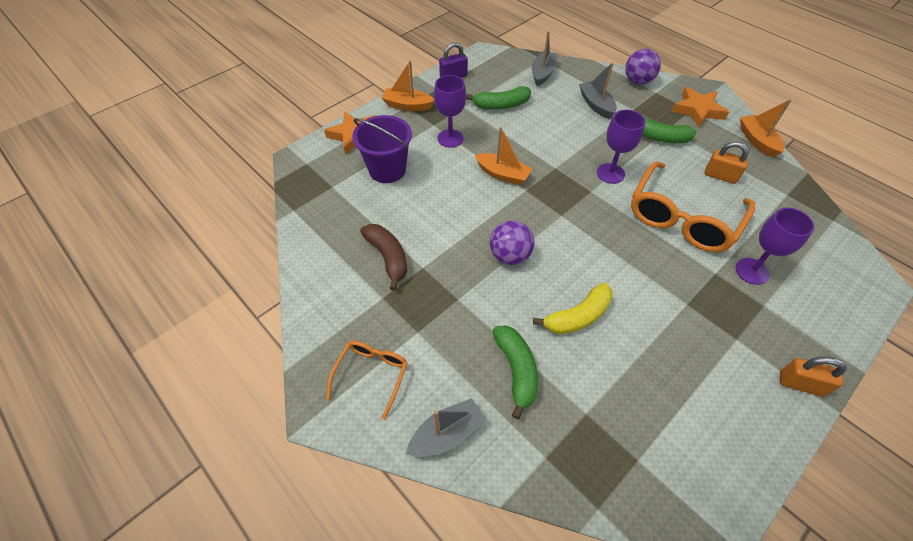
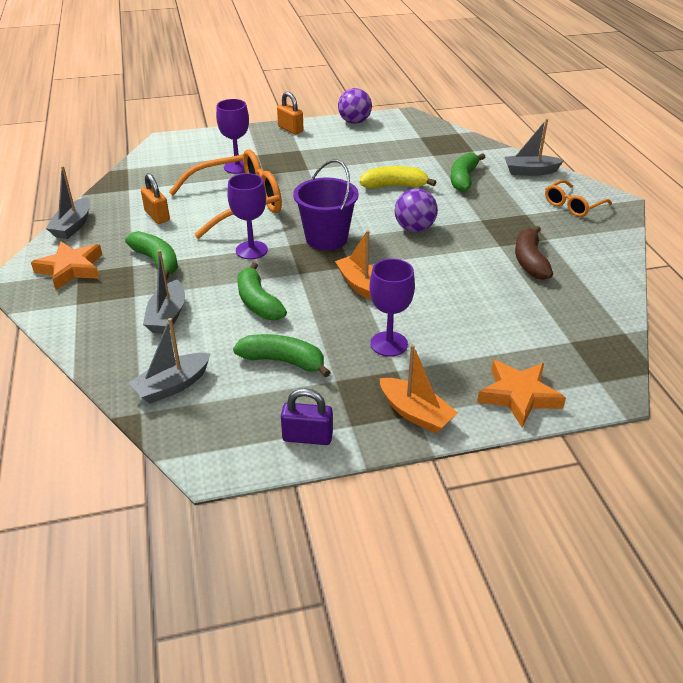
camera: 150 degrees left, 15 degrees down
(387, 170) = (492, 336): purple bucket -> purple bucket (326, 238)
(556, 134) = (258, 302): none -> green banana
(638, 81) = (72, 324): purple ball -> purple ball (354, 122)
(757, 141) = (73, 226): orange boat -> grey boat

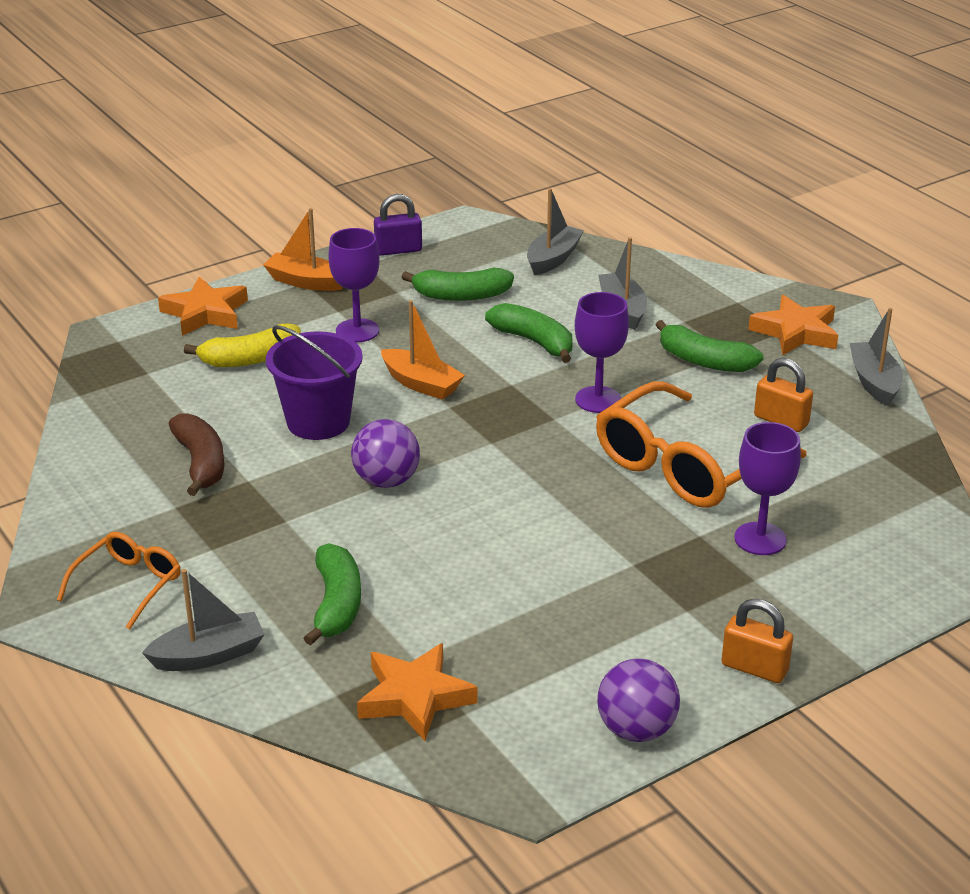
camera: 160 degrees right, 5 degrees down
(326, 238) = (508, 437): purple bucket -> purple bucket (318, 422)
(394, 186) = (456, 559): yellow banana -> yellow banana (250, 359)
(439, 144) = (415, 697): none -> orange star

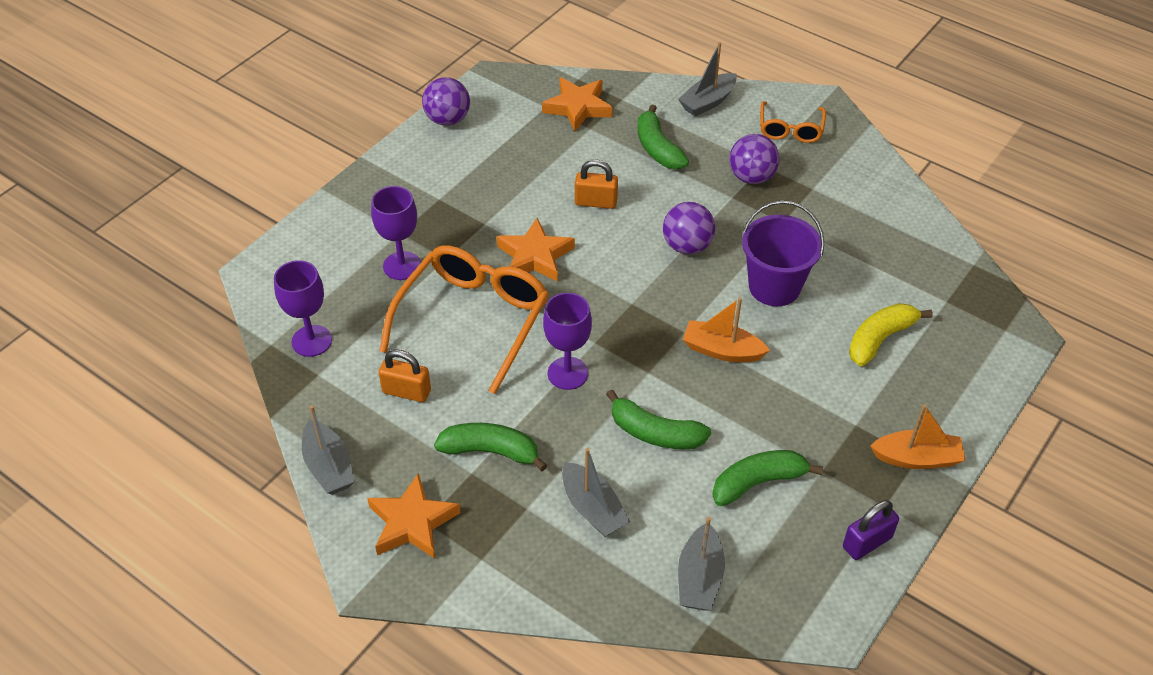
camera: 160 degrees right, 15 degrees up
(200, 463) = (826, 226): brown banana -> none
(205, 313) = (967, 385): orange star -> orange star (535, 256)
(240, 537) = (751, 177): none -> purple ball
(357, 331) = (819, 401): purple goblet -> purple goblet (311, 341)
(754, 668) = (388, 171): orange padlock -> orange padlock (596, 202)

